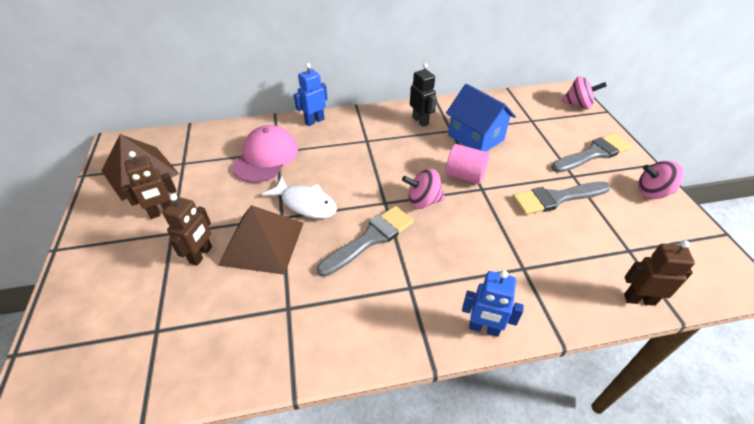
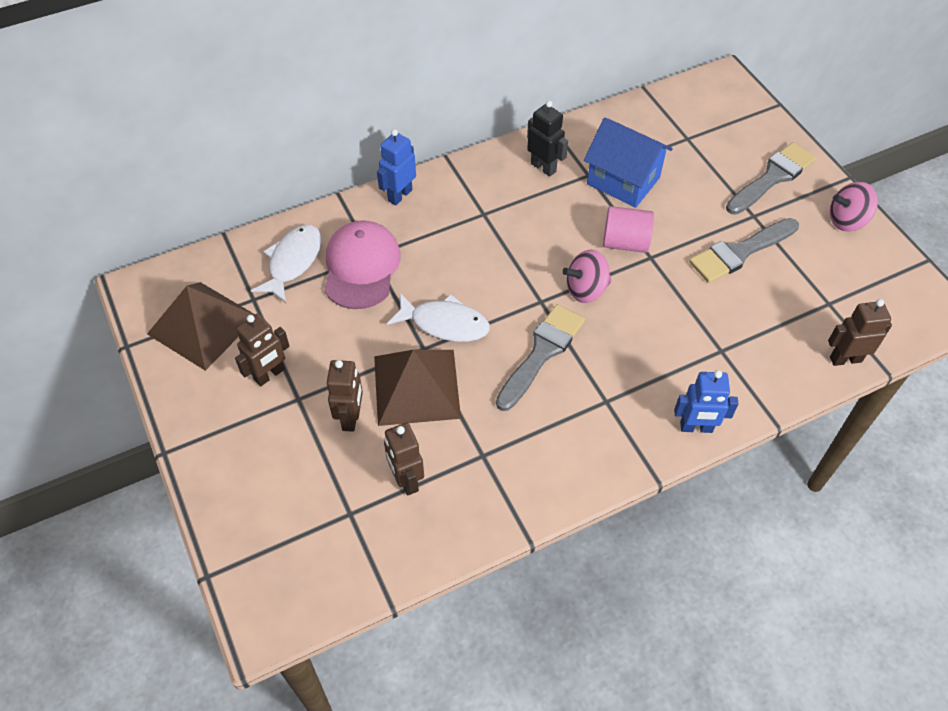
camera: 15 degrees left, 10 degrees up
(216, 314) = (406, 480): none -> brown robot
(222, 146) = (293, 262): none -> white fish
(578, 104) = (741, 99): pink spinning top -> none

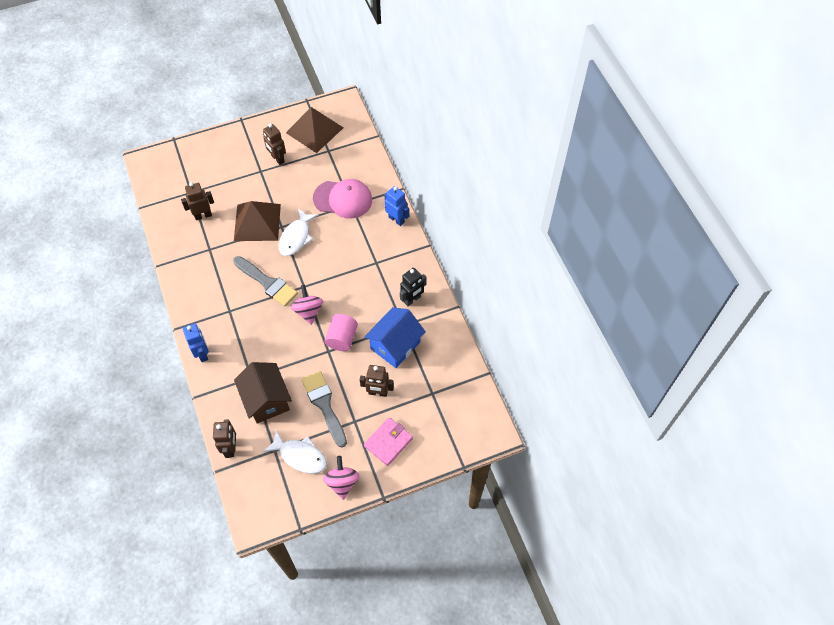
camera: 95 degrees right, 5 degrees up
(293, 262) = (351, 167): white fish -> white fish (300, 456)
(351, 417) = (244, 193): brown robot -> brown robot (378, 392)
(696, 427) = (202, 353): blue robot -> blue robot turned 150 degrees clockwise
(753, 324) = (266, 400): none -> brown house
(772, 177) = (388, 442): grey brush -> pink wallet

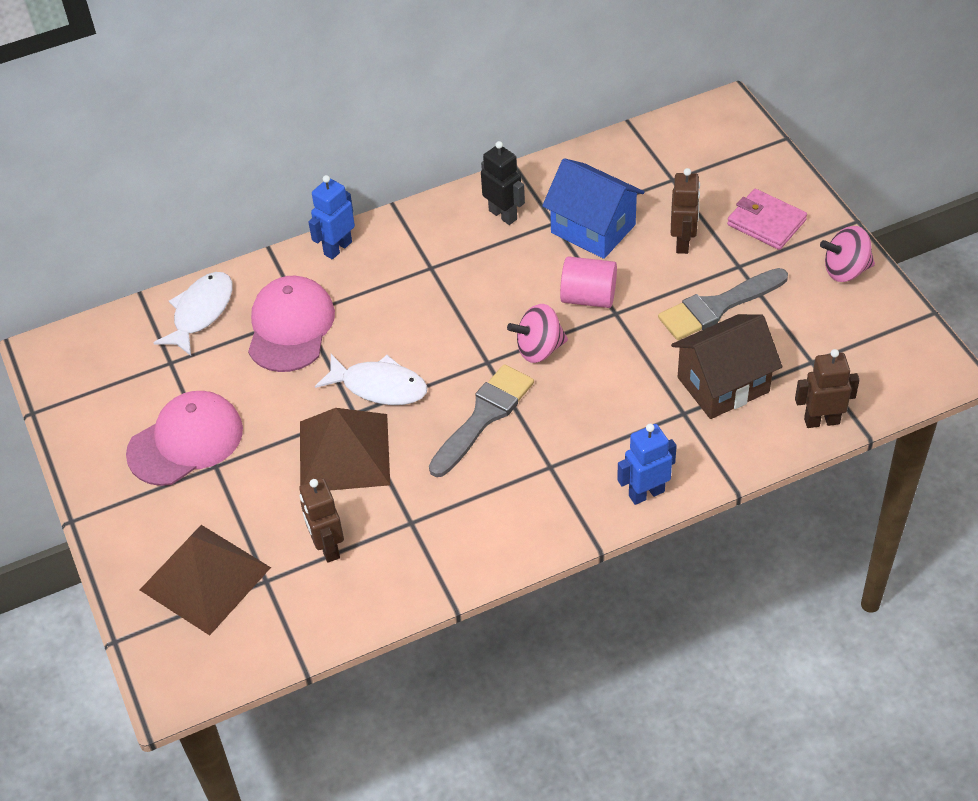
camera: 90 degrees left, 10 degrees down
(277, 159) = (186, 441): brown robot -> pink cap
(300, 456) = (814, 327): white fish -> white fish (201, 312)
(314, 130) = (115, 390): brown pyramid -> brown pyramid (205, 578)

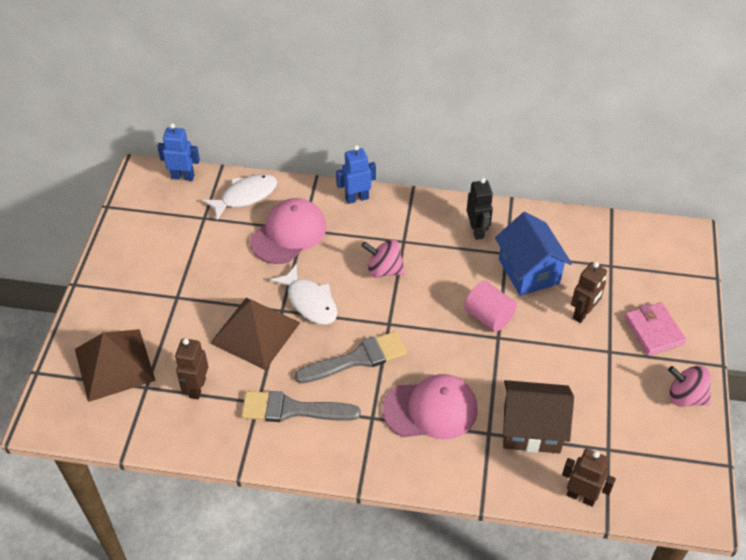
camera: 30 degrees right, 0 degrees up
(186, 441) = (173, 272): pink cap -> pink cap (430, 409)
(539, 349) = (428, 333): pink spinning top -> pink spinning top (384, 270)
(646, 493) = (419, 474): blue robot -> blue robot (183, 176)
(717, 307) = (571, 372): grey brush -> grey brush (292, 409)

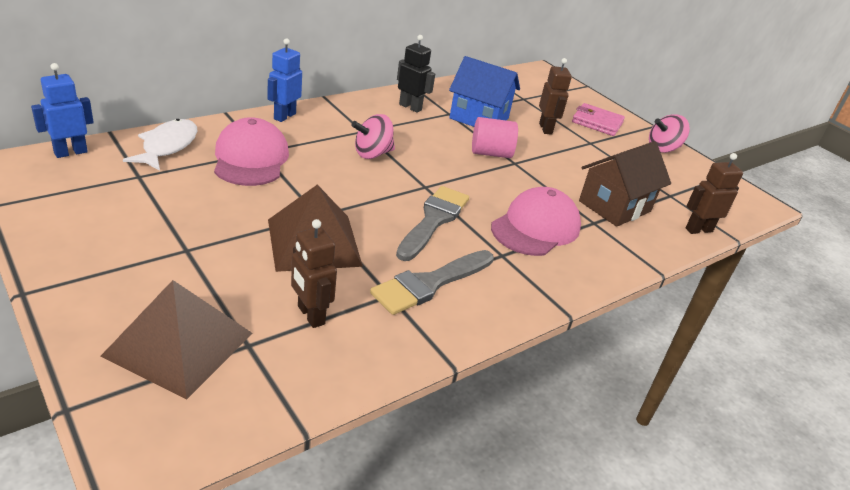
camera: 50 degrees left, 15 degrees down
(310, 302) = (337, 198): white fish -> none

